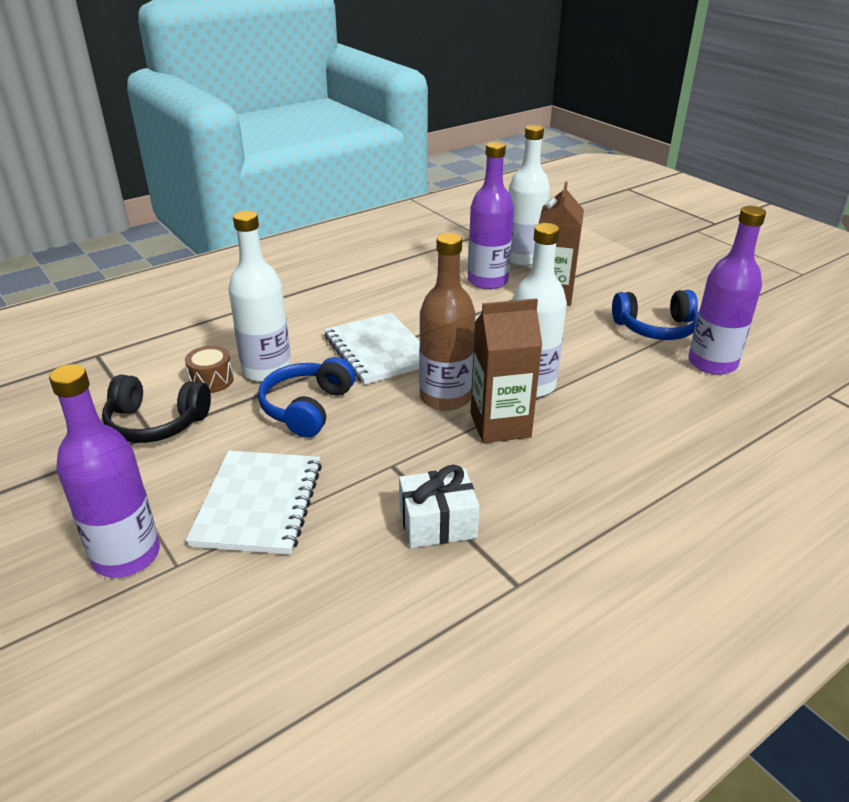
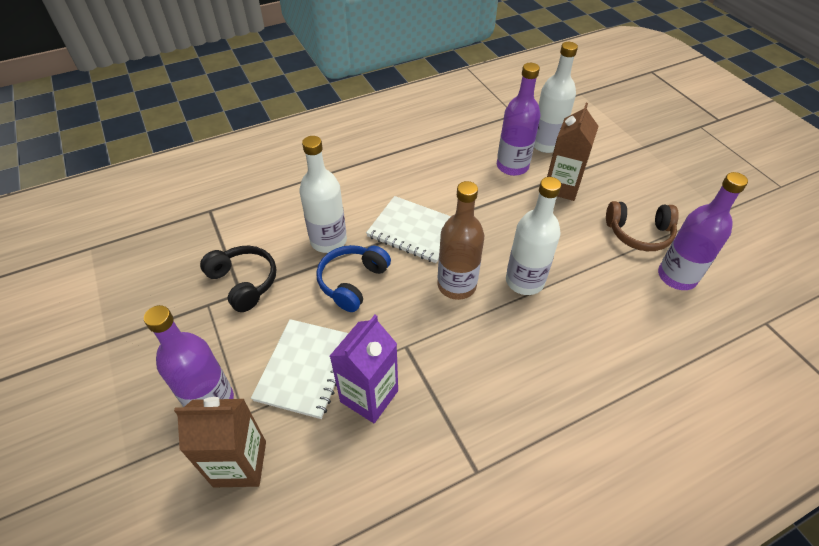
camera: 10 degrees right, 15 degrees up
(156, 423) = (244, 282): black headphones -> black headphones turned 150 degrees counterclockwise
(211, 380) = (287, 246): brown drum -> none
(353, 522) = (369, 396): none -> purple carton
(378, 351) = (414, 231): white notebook -> white notebook turned 45 degrees counterclockwise
(437, 523) = (429, 406): white gift -> none
(500, 425) = (493, 318): brown carton -> brown carton (240, 463)
(655, 328) = (639, 233): blue headphones -> brown headphones

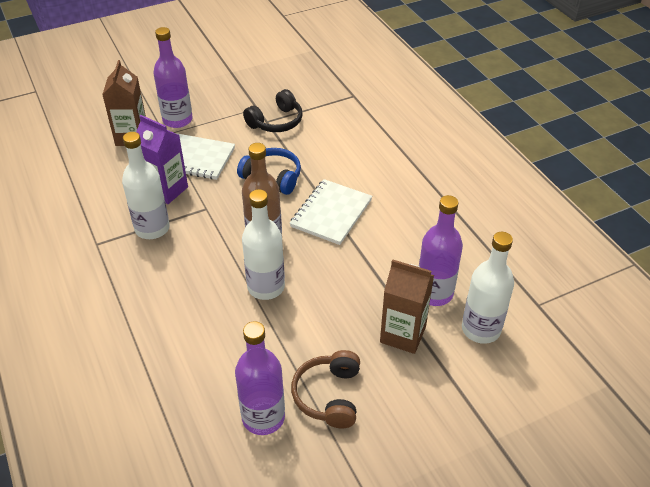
camera: 90 degrees right, 5 degrees down
(328, 241) = (319, 161): white bottle -> white bottle (152, 228)

